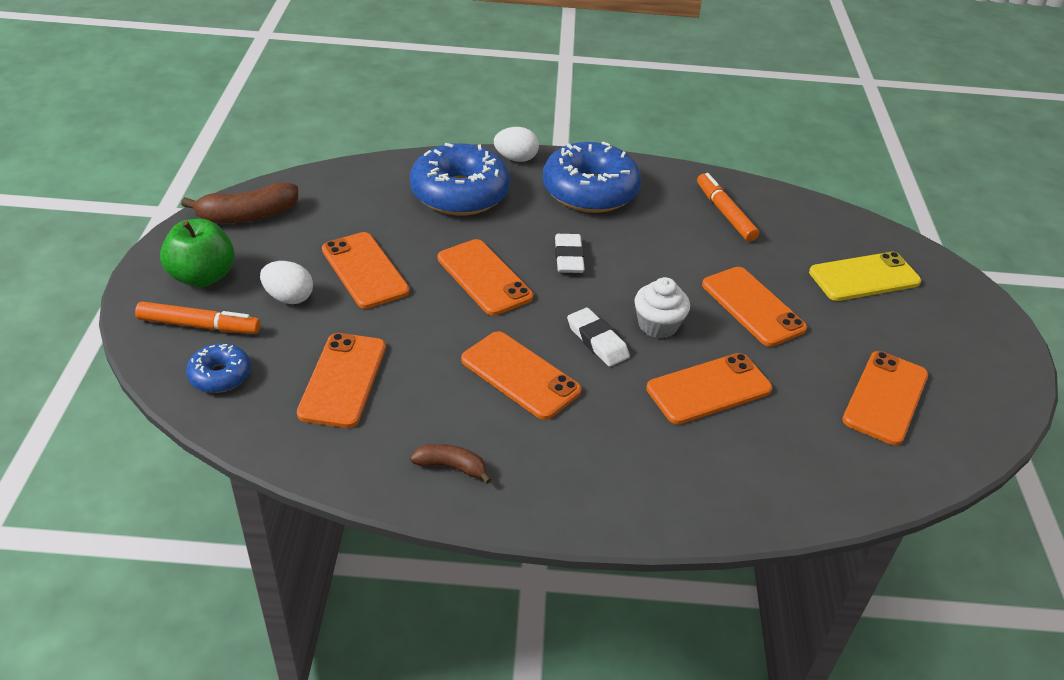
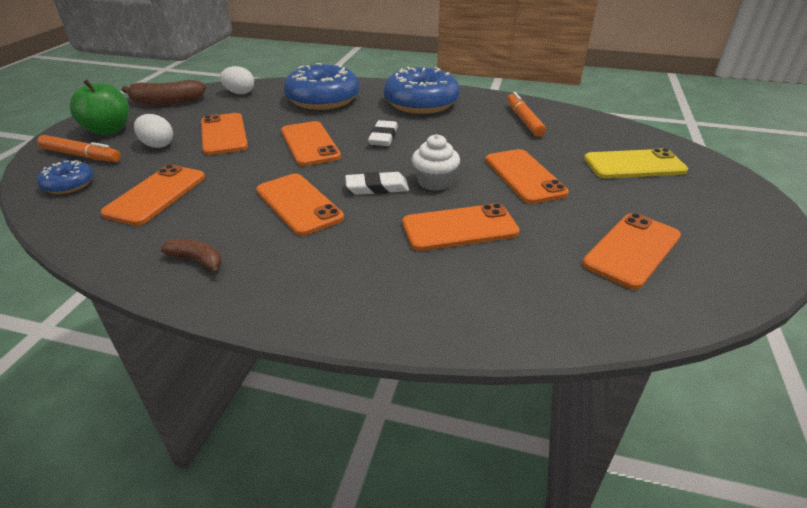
camera: 15 degrees right, 5 degrees down
(516, 158) = (375, 84): white egg -> white egg (239, 93)
(597, 341) = (377, 187): white eraser -> white eraser turned 75 degrees counterclockwise

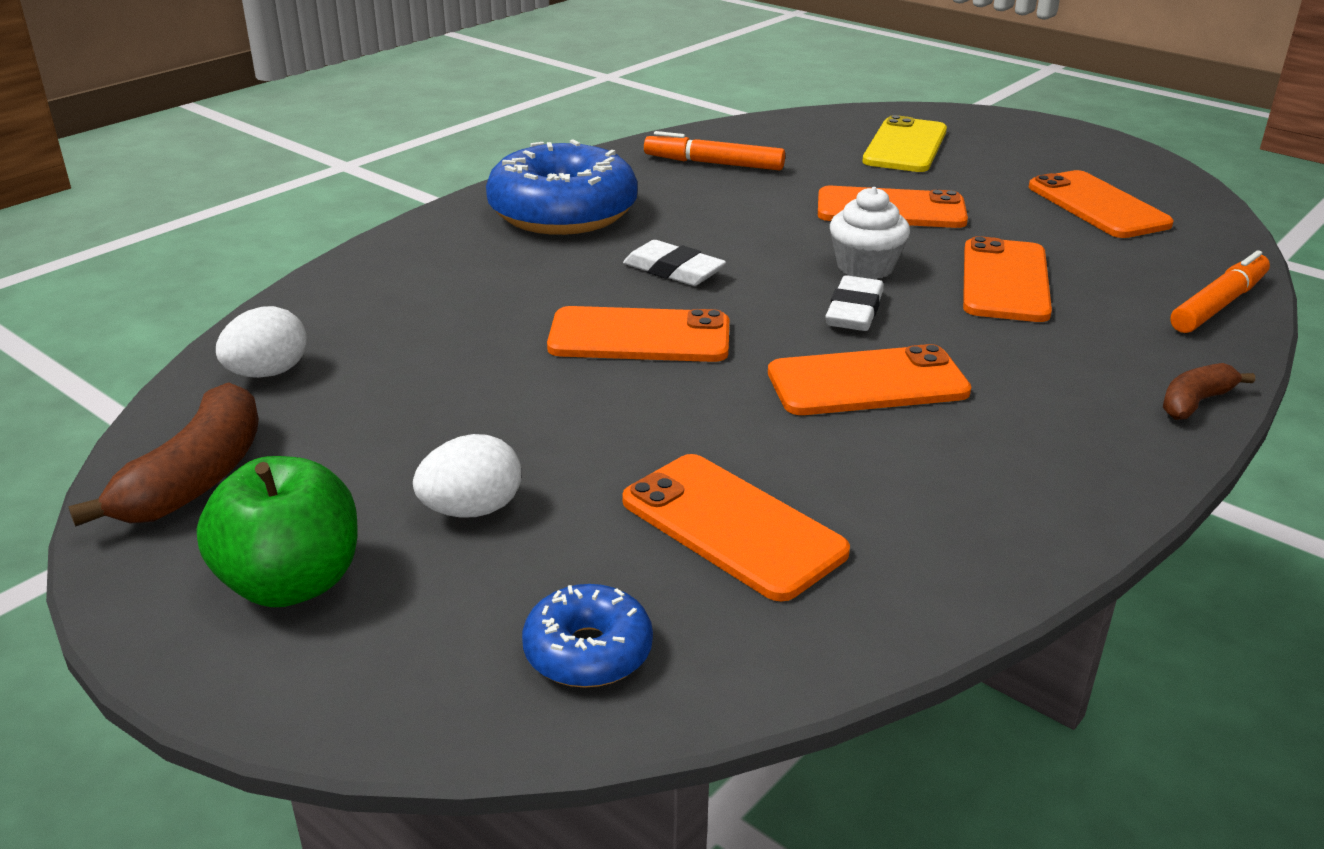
camera: 65 degrees left, 5 degrees down
(81, 155) = (424, 632): orange marker -> orange marker (1218, 304)
(197, 261) = (1005, 498): brown banana -> brown banana (1195, 402)
(223, 134) = (499, 420): orange phone -> none
(323, 99) = (434, 290): blue donut -> none

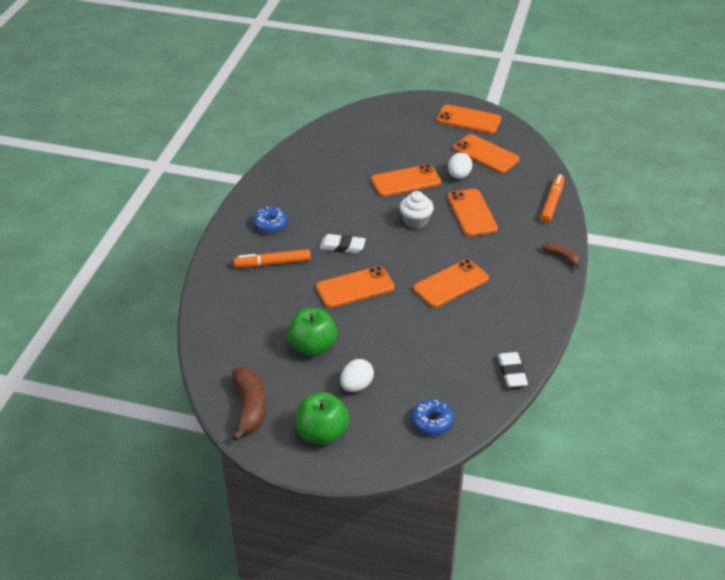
camera: 25 degrees left, 10 degrees up
(268, 373) = (228, 353): white egg -> white egg (459, 175)
(449, 410) = (312, 347): none -> green apple
(563, 213) = (270, 225): blue donut -> blue donut, size x0.49
(713, 163) = (312, 171): orange marker -> orange marker (272, 263)
(732, 526) = (444, 362): orange phone -> orange phone (468, 120)
(854, 311) = (425, 247): white eraser -> white eraser (512, 372)
(905, 146) = (388, 134): yellow phone -> none
(1195, 402) = (562, 257): brown banana -> brown banana turned 105 degrees clockwise

